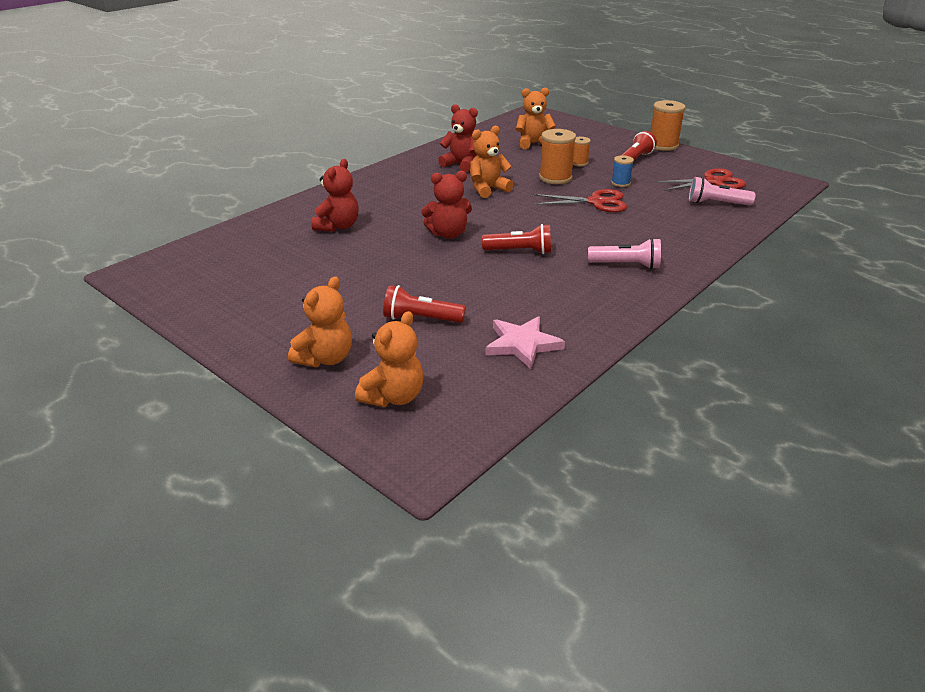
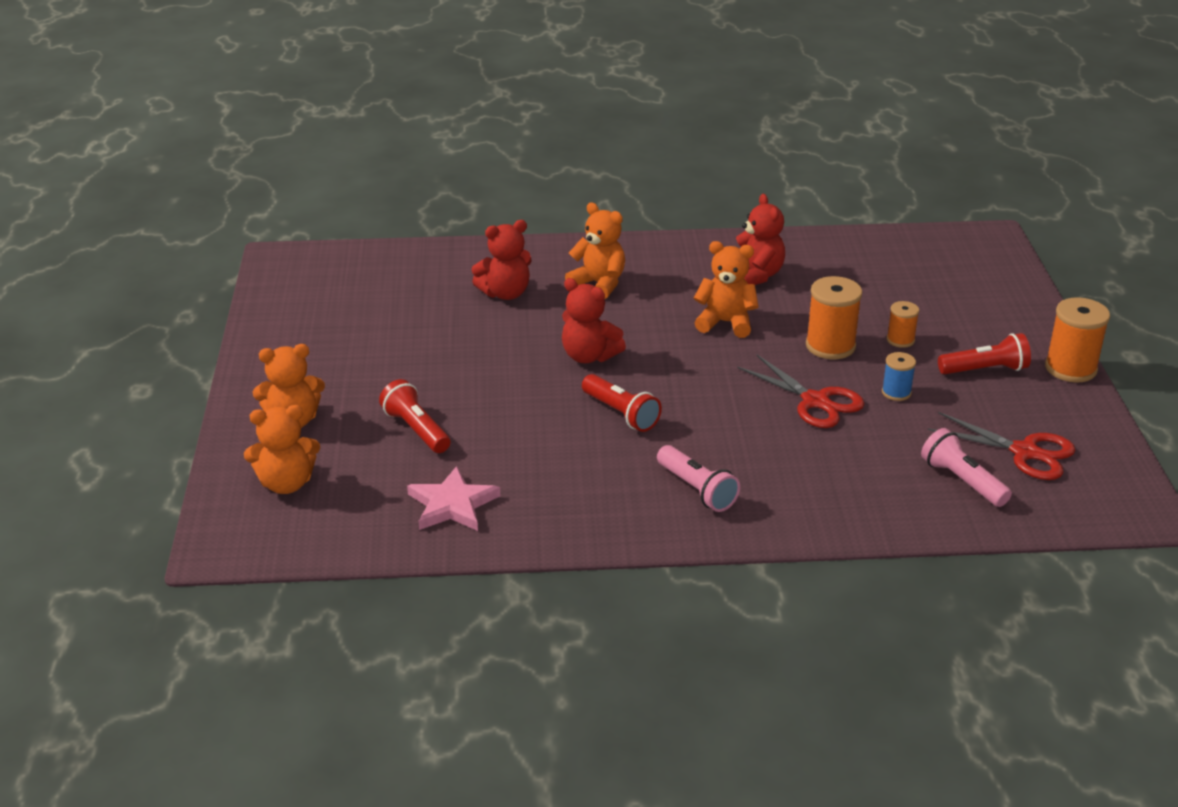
camera: 45 degrees right, 0 degrees up
(533, 143) = (897, 286): orange teddy bear -> orange teddy bear (599, 284)

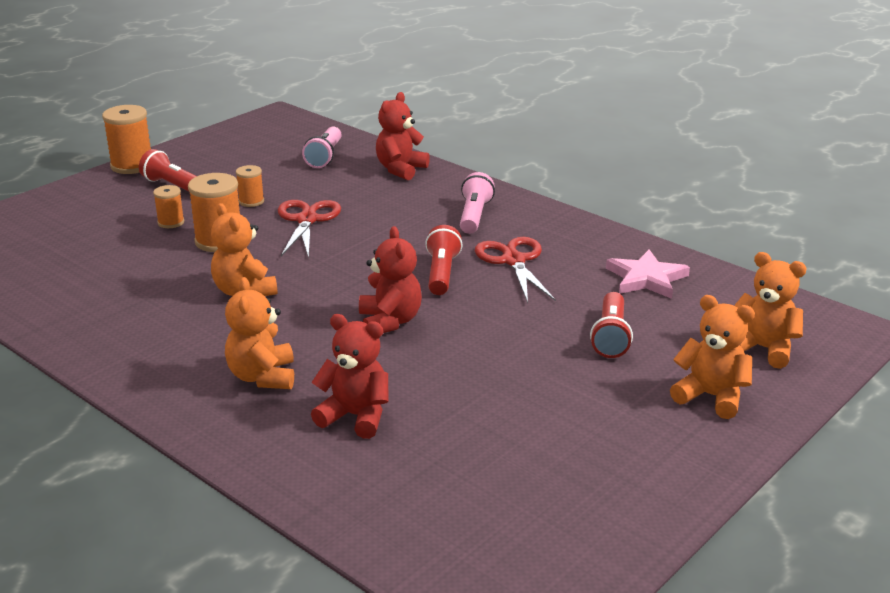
camera: 135 degrees left, 5 degrees down
(756, 275) = (137, 312): red teddy bear -> red teddy bear (400, 169)
(896, 392) = (251, 201): blue spool -> orange spool
(1025, 452) = (263, 151): red scissors -> red scissors (513, 261)

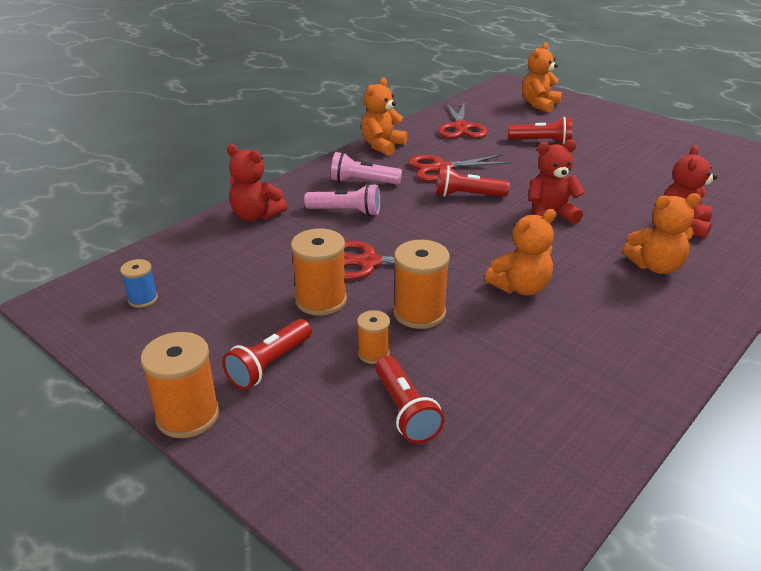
camera: 90 degrees left, 5 degrees up
(98, 234) = (405, 411): none -> red flashlight
(251, 201) = (321, 300): orange spool -> orange spool, size x1.77
(273, 140) = (143, 299): none -> blue spool
(325, 157) = (209, 260): pink flashlight -> pink flashlight (346, 212)
(646, 278) = (461, 127): pink star -> red scissors
(711, 396) = (596, 121): orange teddy bear -> orange teddy bear (382, 146)

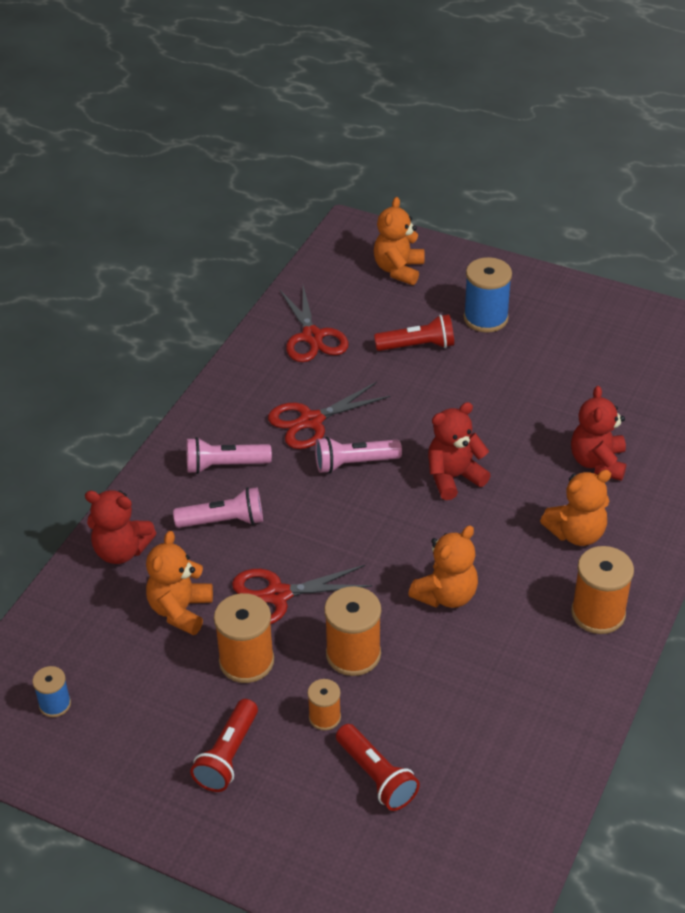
camera: 15 degrees left, 10 degrees up
(188, 416) = (176, 833): orange spool -> orange spool (598, 613)
(382, 146) = (225, 393): orange teddy bear -> orange teddy bear (180, 610)
(467, 195) = (354, 463): red flashlight -> pink flashlight
(601, 135) = (485, 318): none -> blue spool

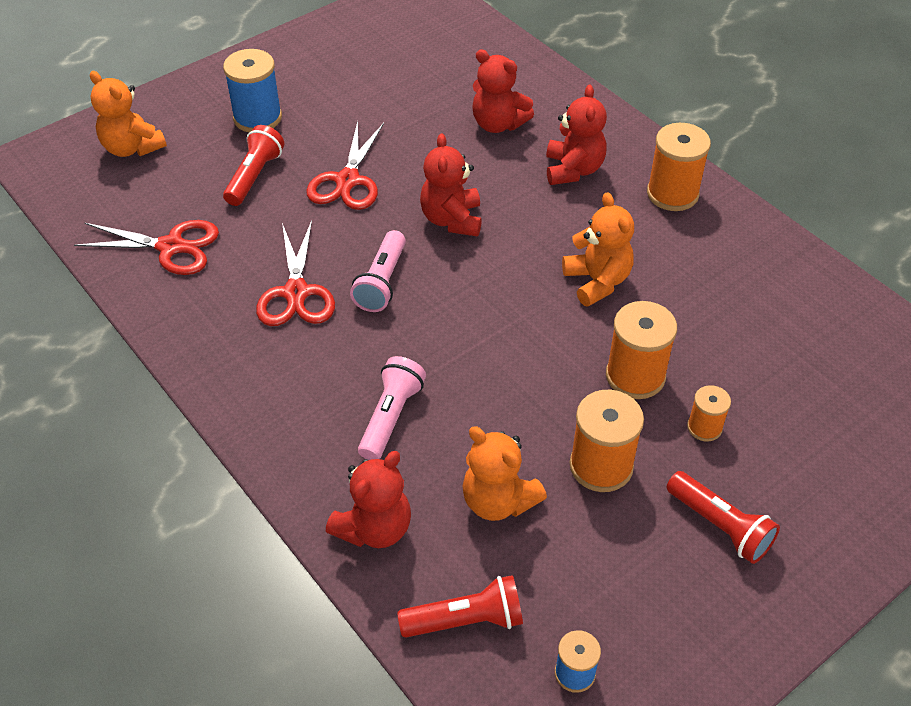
camera: 65 degrees left, 5 degrees up
(224, 465) = (308, 387): pink flashlight -> none
(277, 595) = (525, 408): red scissors -> red scissors (348, 181)
(376, 776) = (793, 414): red flashlight -> red flashlight (466, 620)
(576, 533) = (573, 170): orange teddy bear -> red teddy bear

